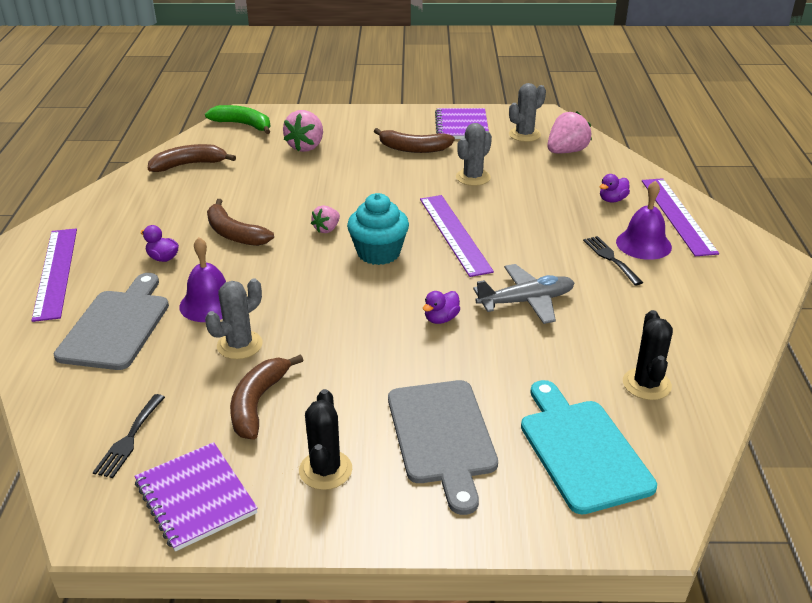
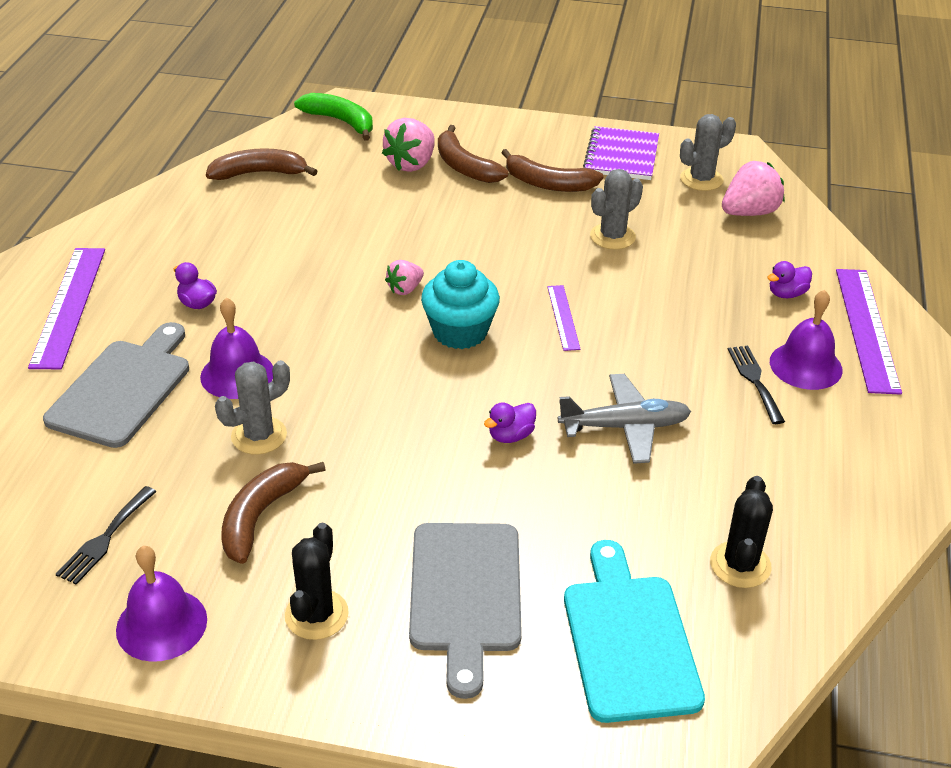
camera: 10 degrees right, 5 degrees up
(195, 497) = (161, 624): purple notebook -> purple bell
(234, 234) = (290, 280): brown banana -> brown banana (465, 166)
(454, 234) = (563, 317): purple ruler -> purple ruler, size x0.53

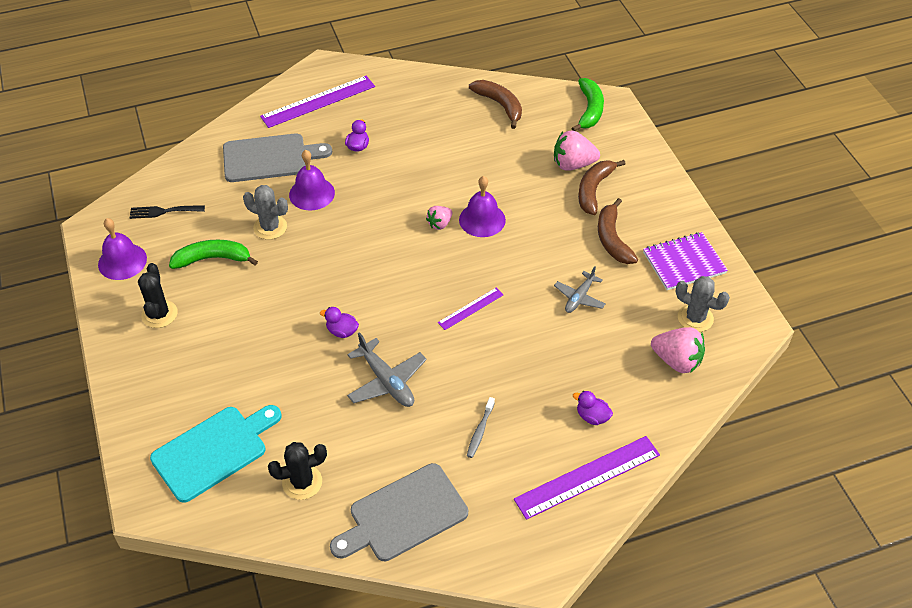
camera: 60 degrees right, 10 degrees up
(261, 516) = (212, 259): brown banana -> green banana
(316, 615) = (159, 314): black cactus -> black cactus turned 75 degrees counterclockwise
(405, 289) = (440, 224): pink strawberry -> pink strawberry turned 60 degrees counterclockwise
(460, 332) = (418, 267): turquoise cupcake -> none
(466, 594) = (207, 366): grey cutting board -> grey cutting board (404, 515)
(612, 236) = (579, 297): grey cactus -> grey plane
(754, 380) = (480, 431): black fork -> grey toothbrush
(805, 365) = (517, 454): purple bell -> purple bell (482, 219)

